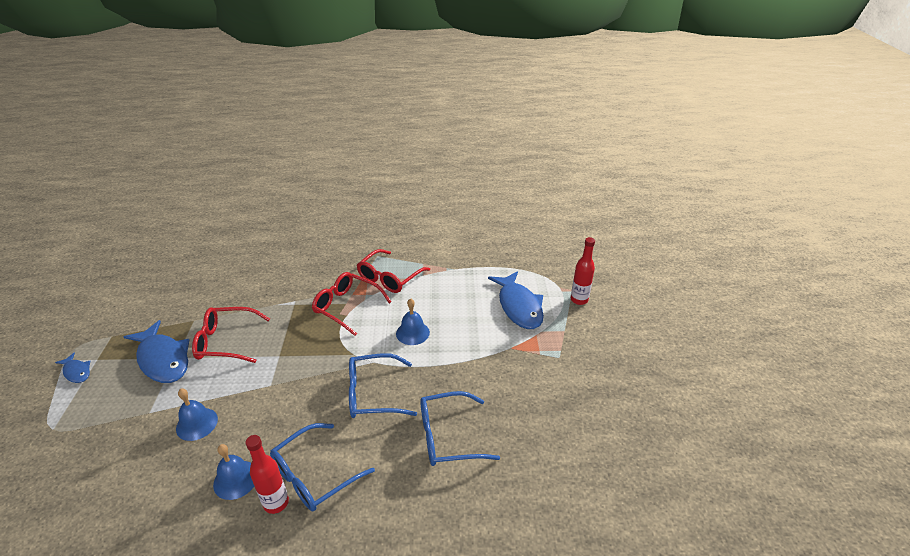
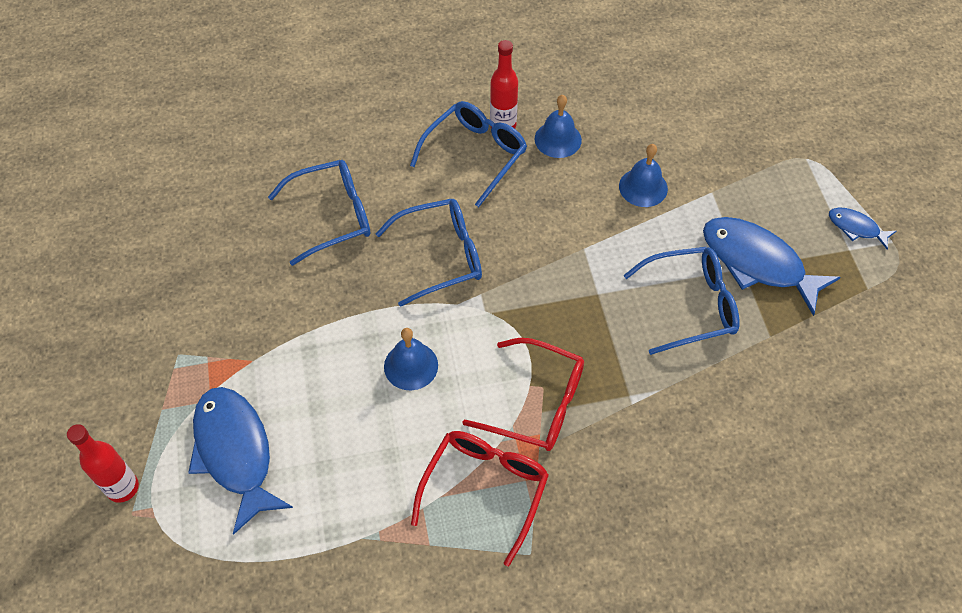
camera: 170 degrees right, 20 degrees up
(226, 341) = (690, 305): red glasses -> blue glasses

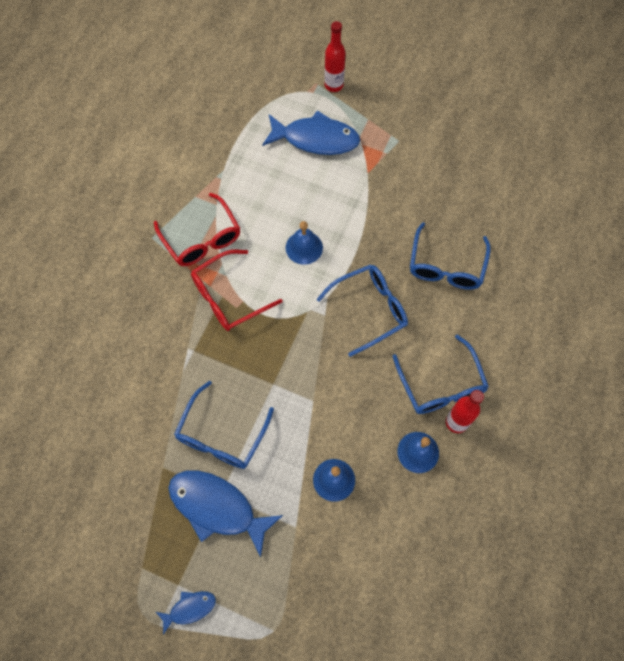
camera: 125 degrees right, 10 degrees up
(441, 256) = (369, 310): blue glasses -> blue glasses turned 135 degrees counterclockwise
(757, 263) = (217, 507): blue fish -> blue fish turned 135 degrees counterclockwise

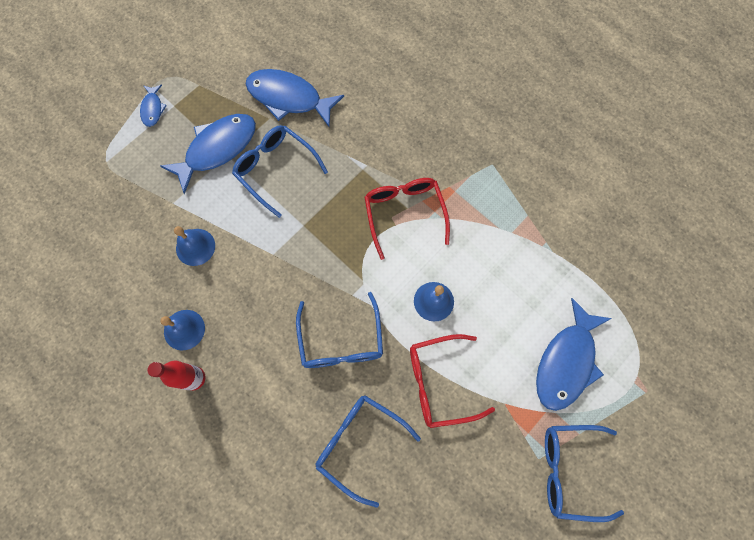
camera: 110 degrees right, 5 degrees up
(131, 456) = (289, 98): none -> blue fish
(202, 239) = (476, 208): red glasses -> red glasses (440, 382)
(334, 85) = (639, 411): red bottle -> none
(441, 385) = (236, 379): blue glasses -> blue glasses (570, 470)

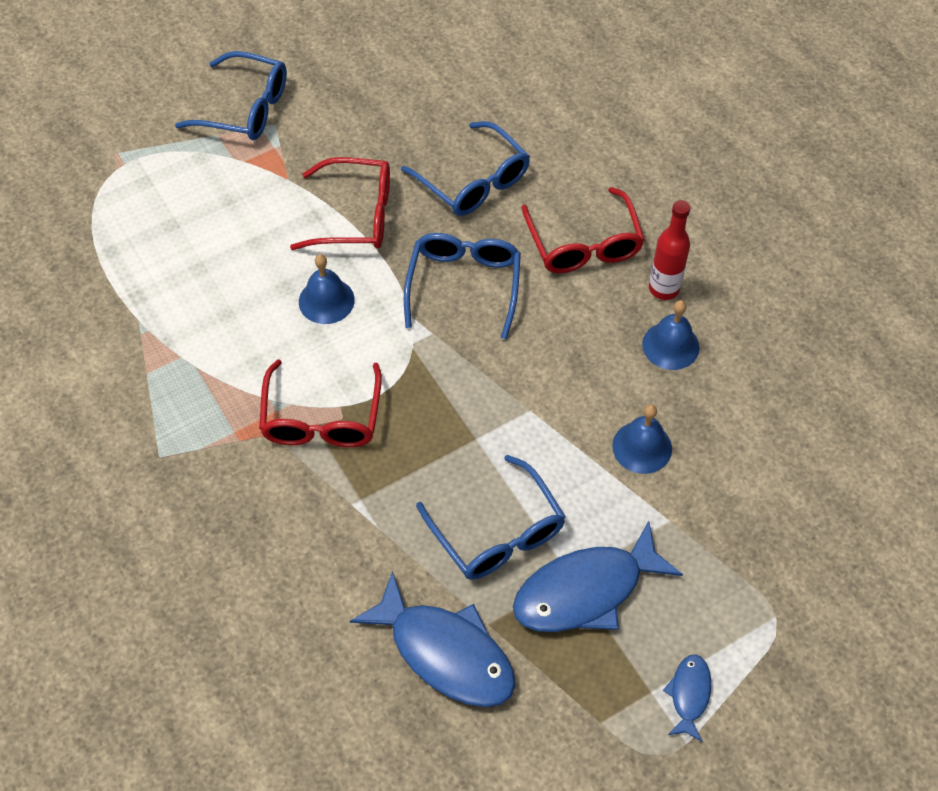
camera: 165 degrees left, 15 degrees down
(260, 404) = (584, 244): none -> red glasses
(566, 362) = (192, 200): blue fish -> none

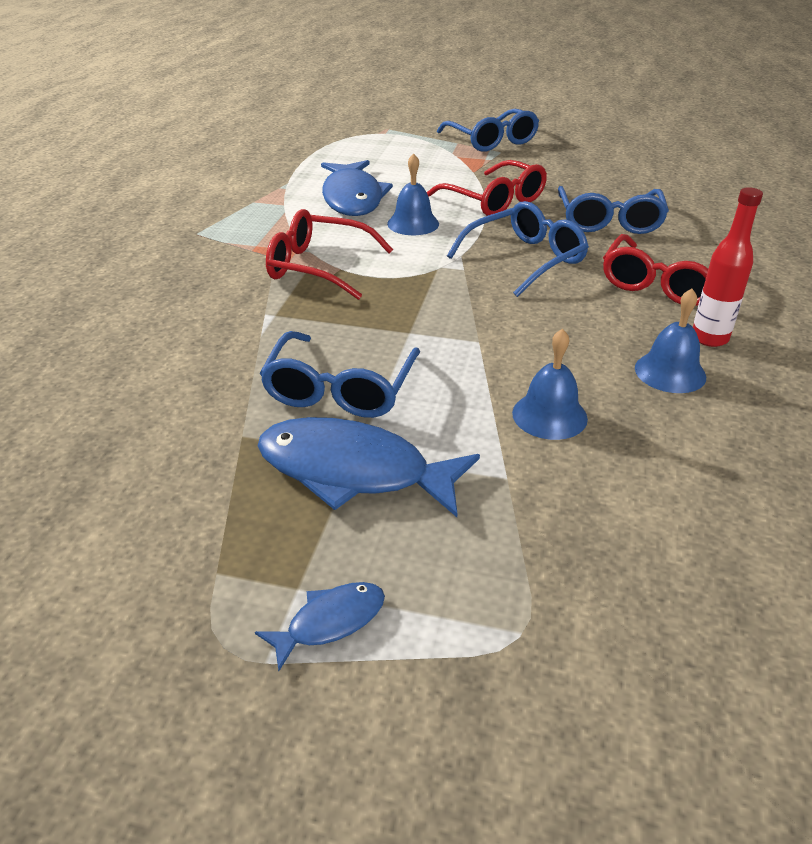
camera: 45 degrees right, 20 degrees down
(321, 418) = (318, 267): red glasses -> red glasses turned 60 degrees clockwise
(445, 652) = (182, 429): blue fish -> blue fish (352, 198)

